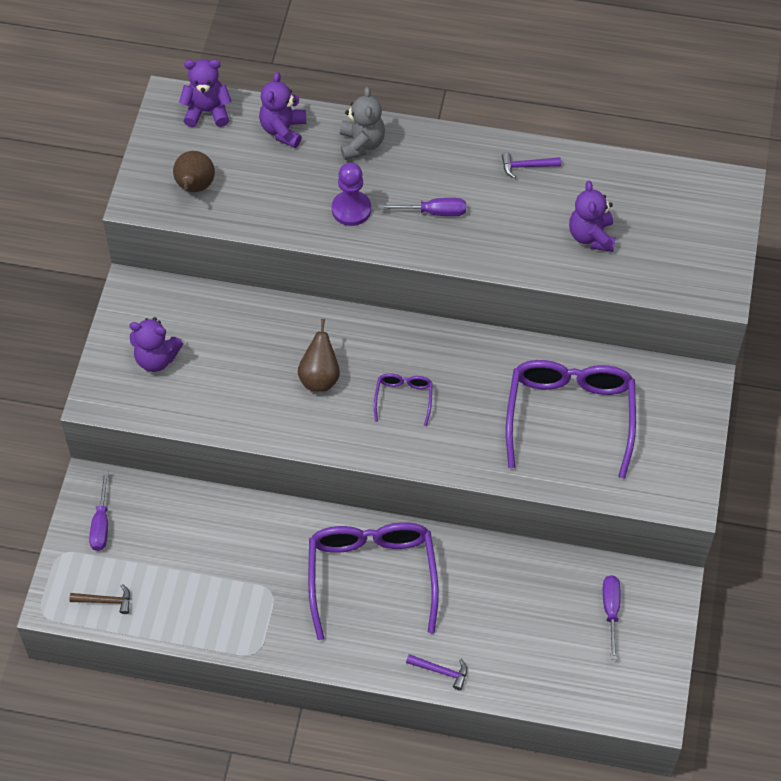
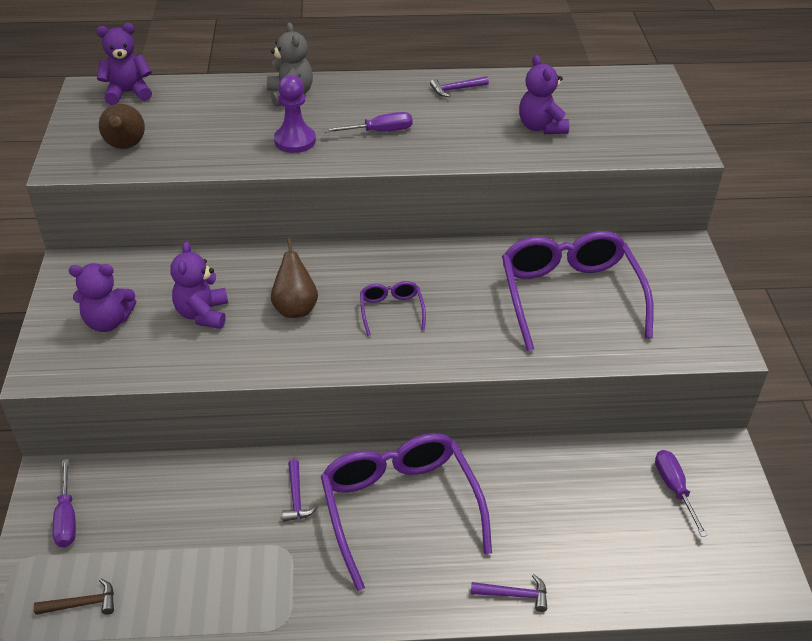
camera: 15 degrees left, 15 degrees down
(283, 130) = (209, 96): purple teddy bear -> purple teddy bear (203, 314)
(289, 547) = (296, 497): none -> purple hammer

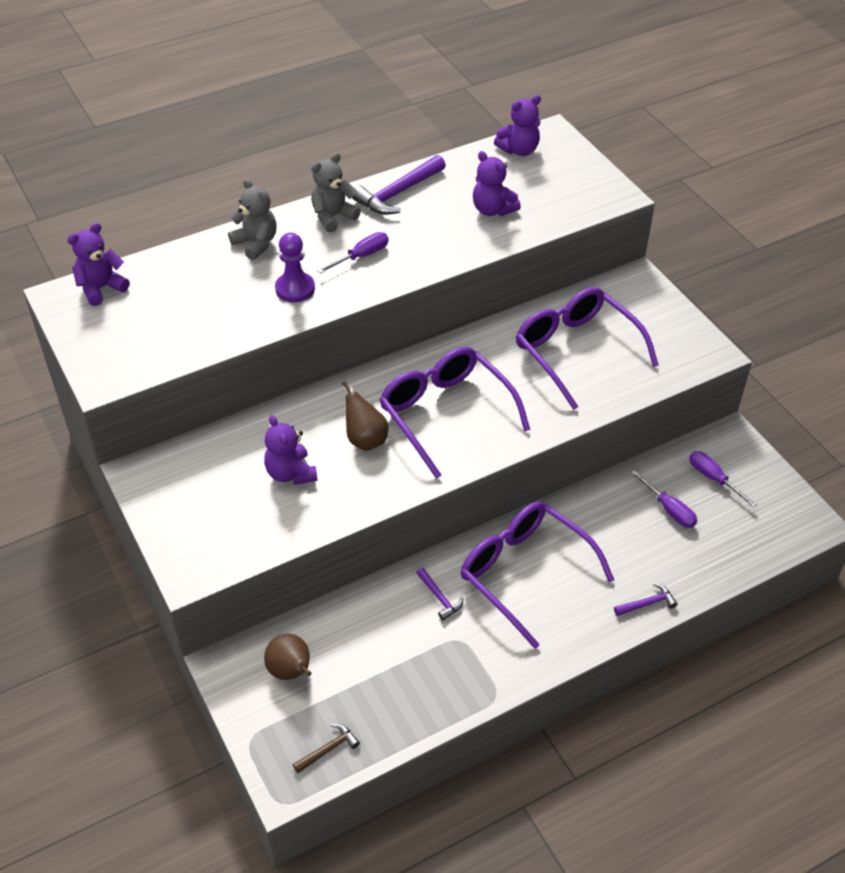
camera: 25 degrees left, 5 degrees up
(67, 517) = (263, 690): purple screwdriver -> purple screwdriver (669, 509)
(108, 321) = (213, 510): purple teddy bear -> purple teddy bear (519, 150)
(125, 146) = (145, 344): brown pear -> brown pear (291, 671)
(379, 92) = (333, 217): none -> grey teddy bear
(391, 310) = (445, 413): purple glasses -> purple glasses, size x2.21
(456, 89) = (398, 193): purple hammer -> purple hammer, size x1.90

